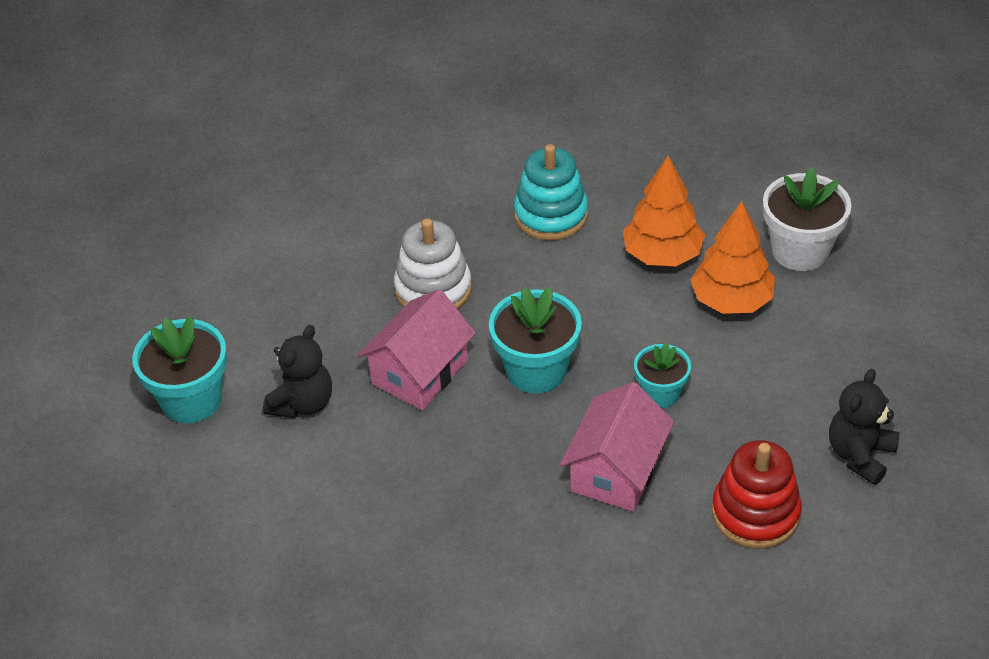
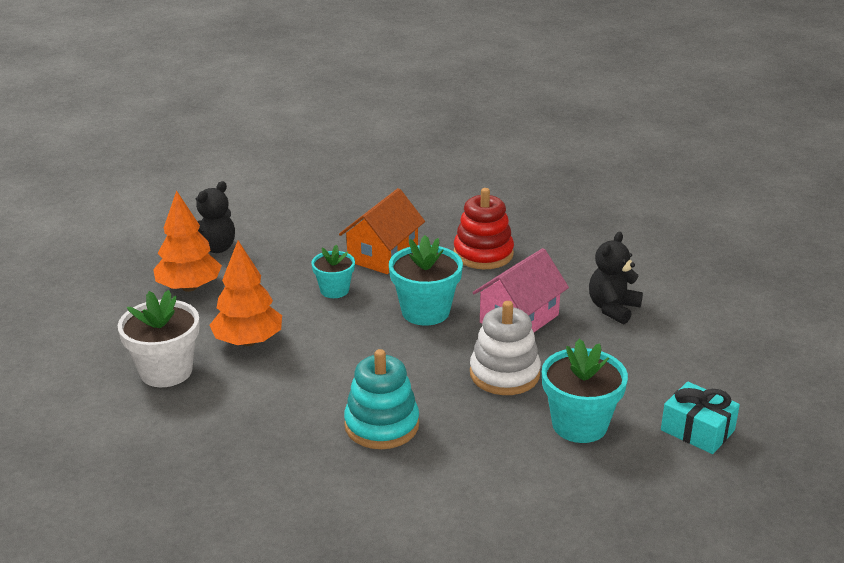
camera: 175 degrees left, 15 degrees down
(191, 400) = (704, 318): turquoise flower pot -> turquoise flower pot (579, 425)
(239, 245) = (697, 430): none -> turquoise gift
(616, 471) = (383, 255): pink house -> orange house
(662, 255) = (289, 380): orange tree -> orange tree (189, 287)
(755, 513) = (300, 230): red stacking toy -> red stacking toy (483, 254)

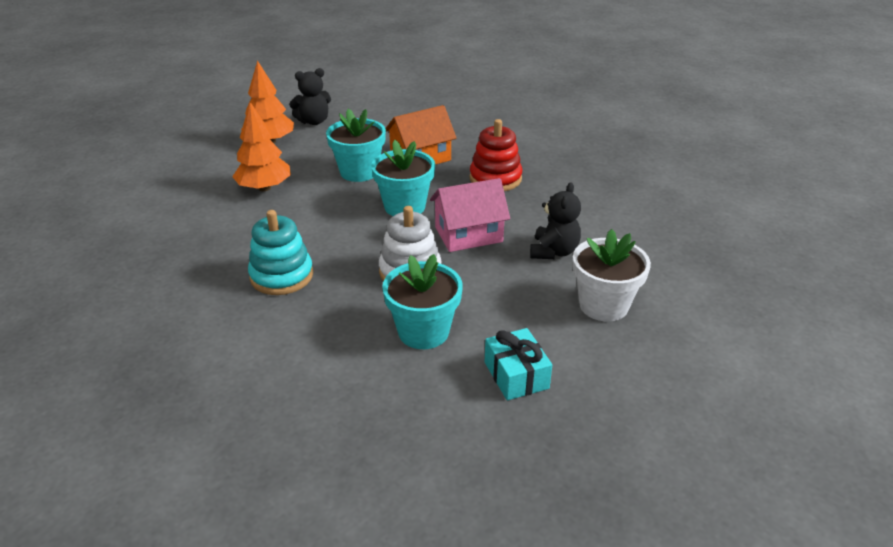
camera: 30 degrees right, 5 degrees up
(166, 371) = (194, 190): white flower pot -> white flower pot (603, 305)
(334, 290) = (359, 172): turquoise flower pot -> turquoise flower pot, size x1.64
(613, 308) = (553, 251): black teddy bear -> black teddy bear turned 135 degrees clockwise

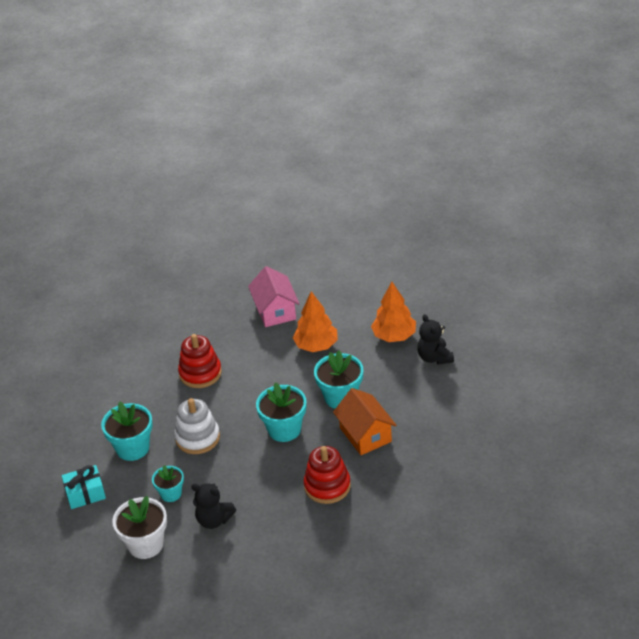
camera: 95 degrees right, 5 degrees up
(281, 276) = (200, 373): turquoise stacking toy -> red stacking toy
(468, 234) = (241, 469): pink house -> pink house (275, 311)
(512, 289) = (171, 494): none -> turquoise flower pot

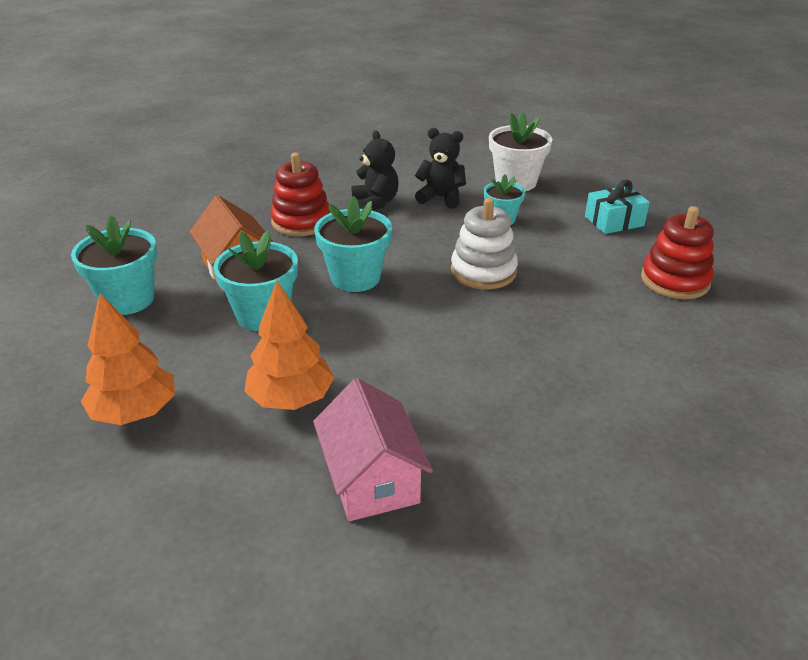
camera: 175 degrees right, 5 degrees down
(132, 448) = (575, 262): turquoise flower pot -> turquoise flower pot (127, 299)
(200, 373) = (505, 357): red stacking toy -> red stacking toy (675, 280)
(434, 357) = (79, 370): black teddy bear -> black teddy bear (375, 203)

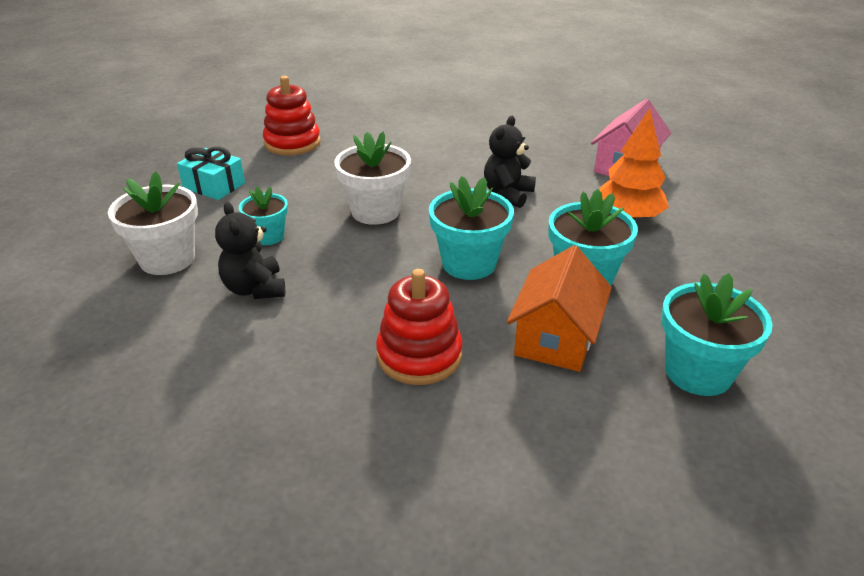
camera: 130 degrees left, 0 degrees up
(135, 412) = (747, 266): orange tree -> none
(375, 203) = (314, 327): black teddy bear -> black teddy bear (507, 194)
(483, 271) = (375, 211): white stacking toy -> white flower pot

